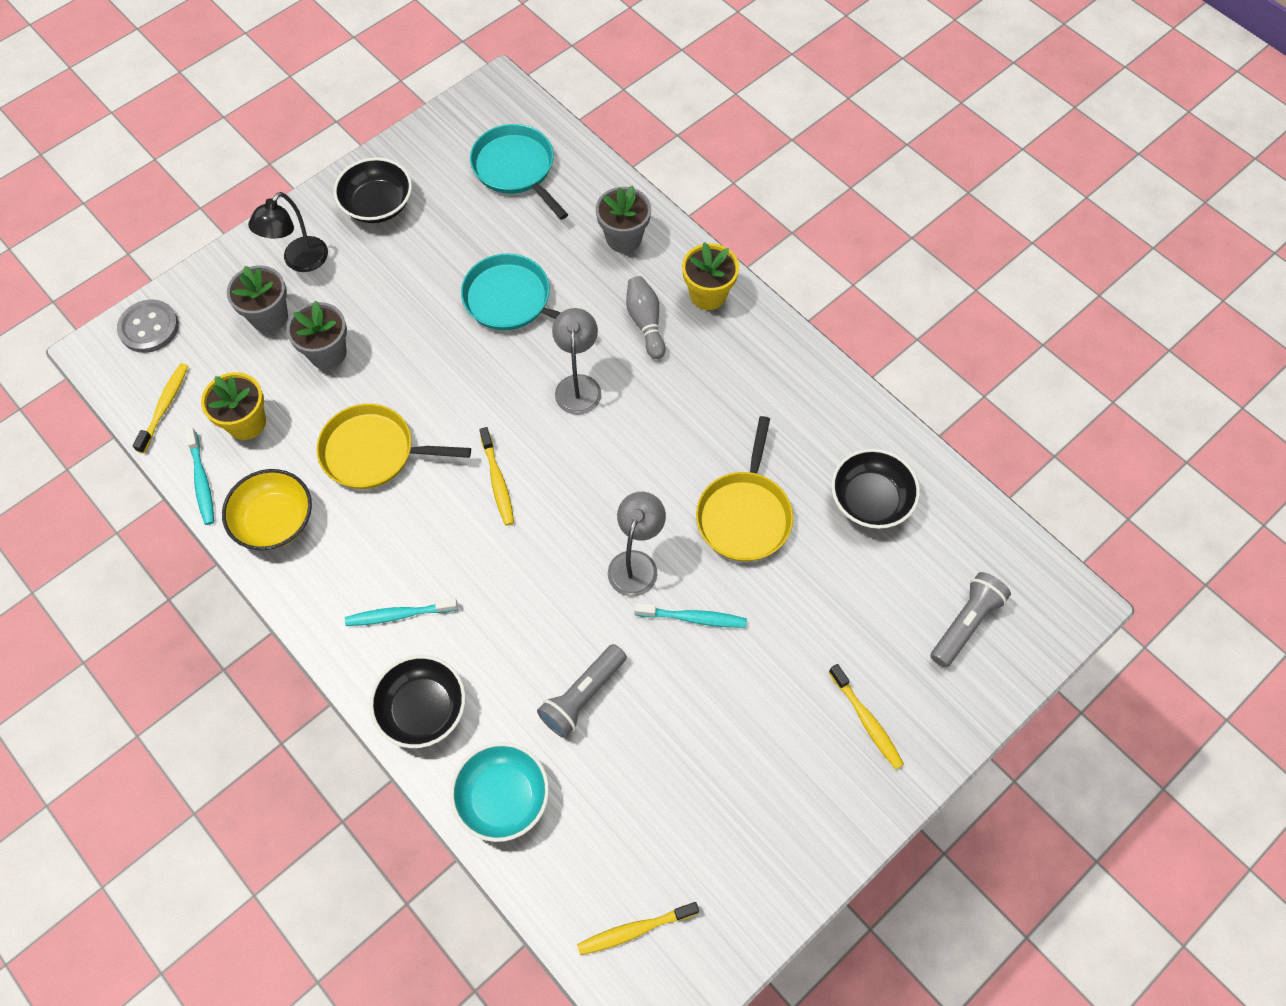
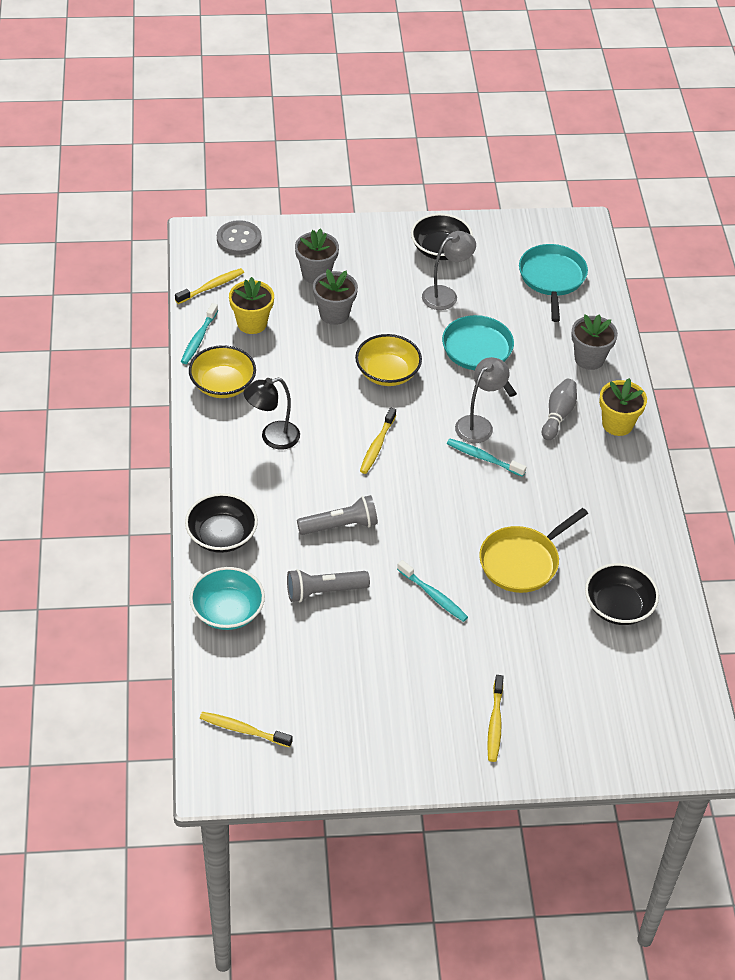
camera: 35 degrees right, 15 degrees down
(300, 262) = (362, 254): black lamp -> black lamp (272, 438)
(373, 452) = (314, 384): yellow pan -> none
(399, 615) = (252, 479): turquoise toothbrush -> turquoise toothbrush (484, 458)
(439, 387) = (387, 373): none -> yellow bowl
(636, 563) = (424, 543): grey lamp -> grey lamp (446, 295)
(965, 623) = (616, 716): grey flashlight -> grey flashlight (340, 525)

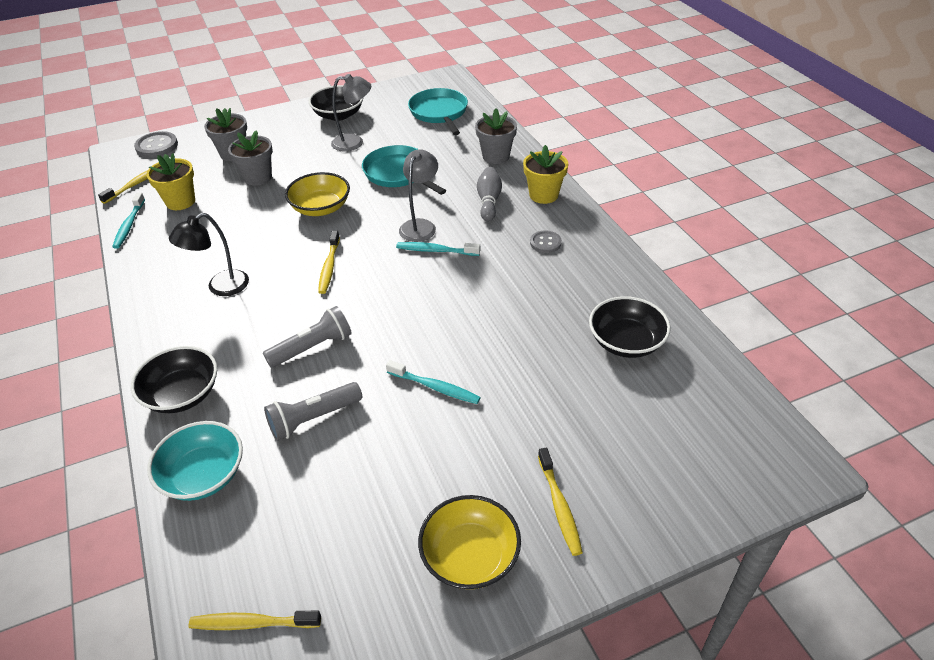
camera: 15 degrees left, 5 degrees down
(223, 385) = (160, 256): yellow bowl -> yellow bowl (470, 556)
(446, 295) = (354, 142): grey lamp -> grey lamp turned 45 degrees clockwise
(522, 562) = (512, 328): yellow pan -> none
(593, 481) = (545, 243): none -> grey button

